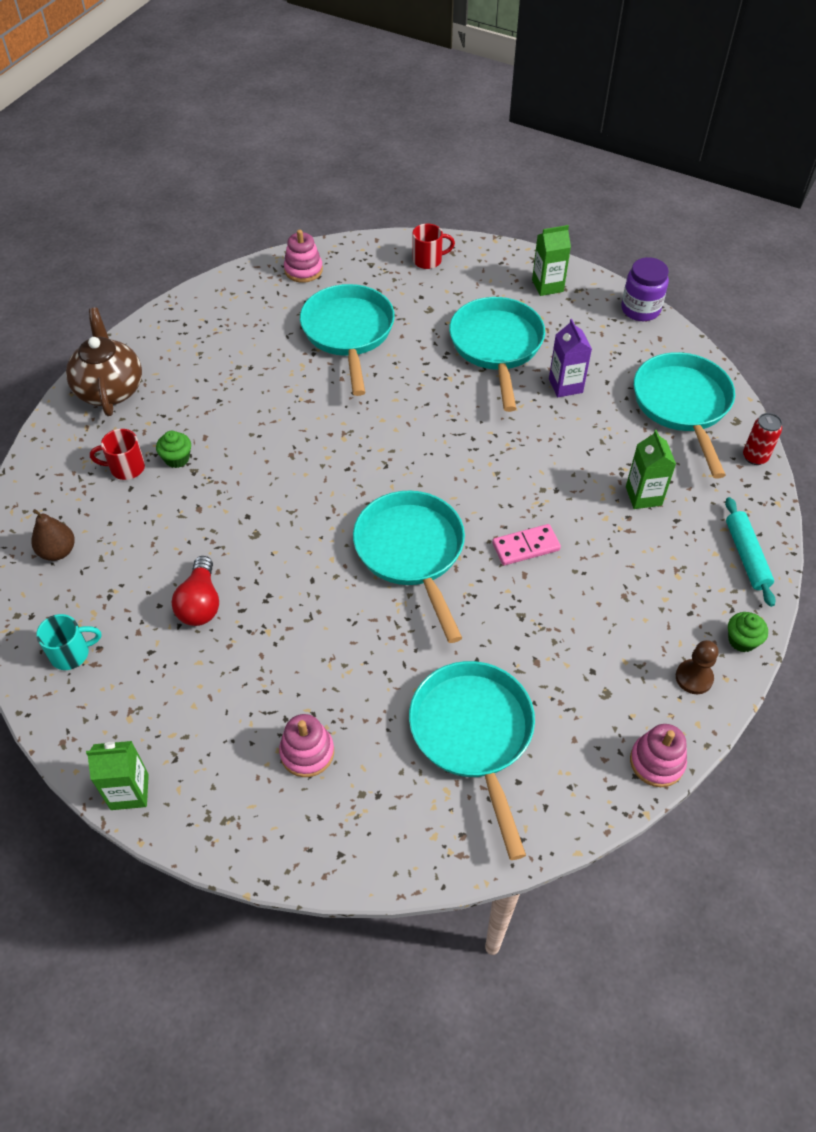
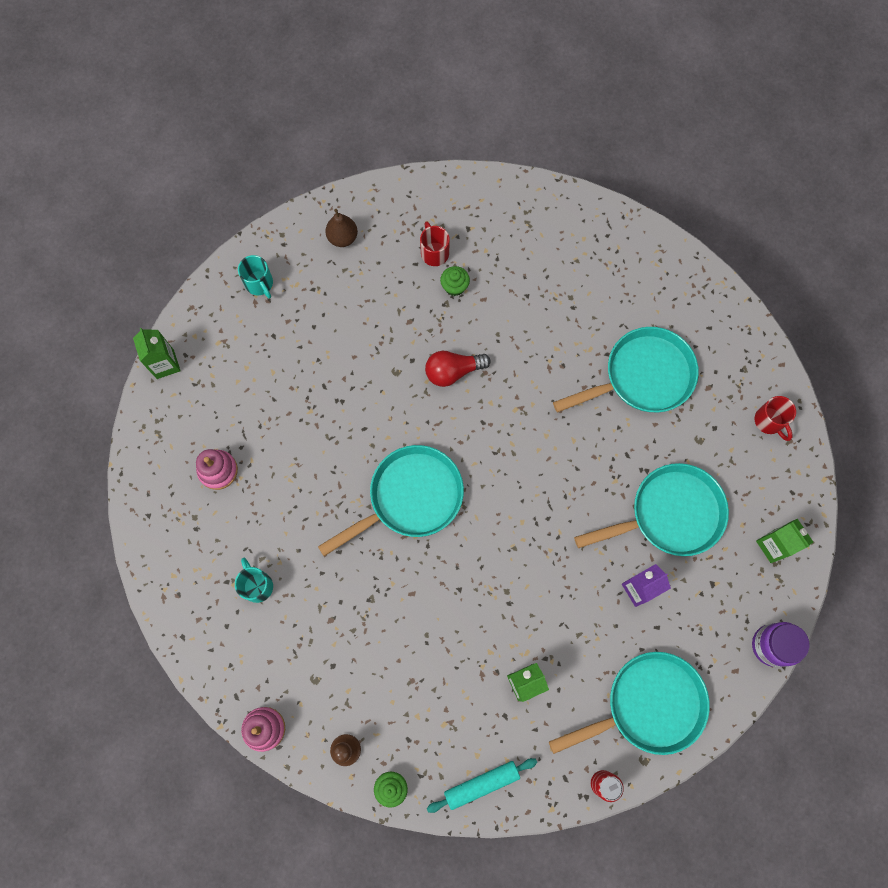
camera: 75 degrees right, 20 degrees up
(110, 389) = (512, 207): brown teapot -> none
(200, 603) = (322, 355): red light bulb -> red light bulb (453, 371)
(303, 270) = (713, 311): pink stacking toy -> none
(473, 735) = (257, 585): turquoise pan -> turquoise mug
(525, 546) = (440, 589): pink domino -> none

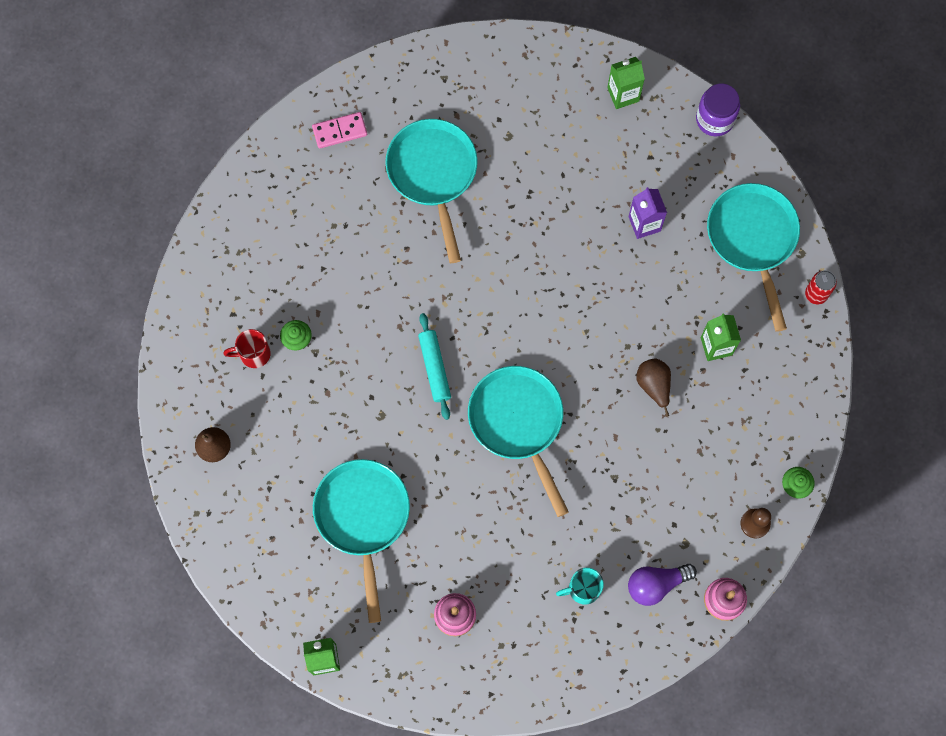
camera: 80 degrees left, 0 degrees up
(260, 284) = (251, 545): turquoise mug -> none
(270, 656) = (656, 584): none -> purple light bulb
(453, 371) = (392, 357): red light bulb -> none
(471, 624) = (654, 385): none -> brown pear
(481, 784) = (802, 402): turquoise rolling pin -> turquoise rolling pin (434, 368)
(665, 285) = (340, 131): none -> pink domino
(670, 514) = (577, 180): turquoise pan -> turquoise pan (363, 518)
(769, 421) = (502, 68): red mug -> none

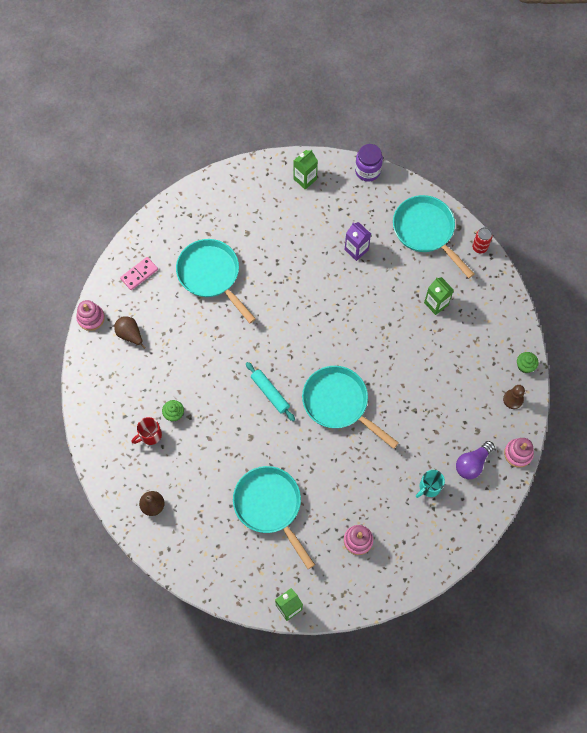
camera: 25 degrees left, 5 degrees down
(250, 163) = (91, 318): none -> pink stacking toy
(654, 385) = (410, 344): brown pear -> brown pear (130, 335)

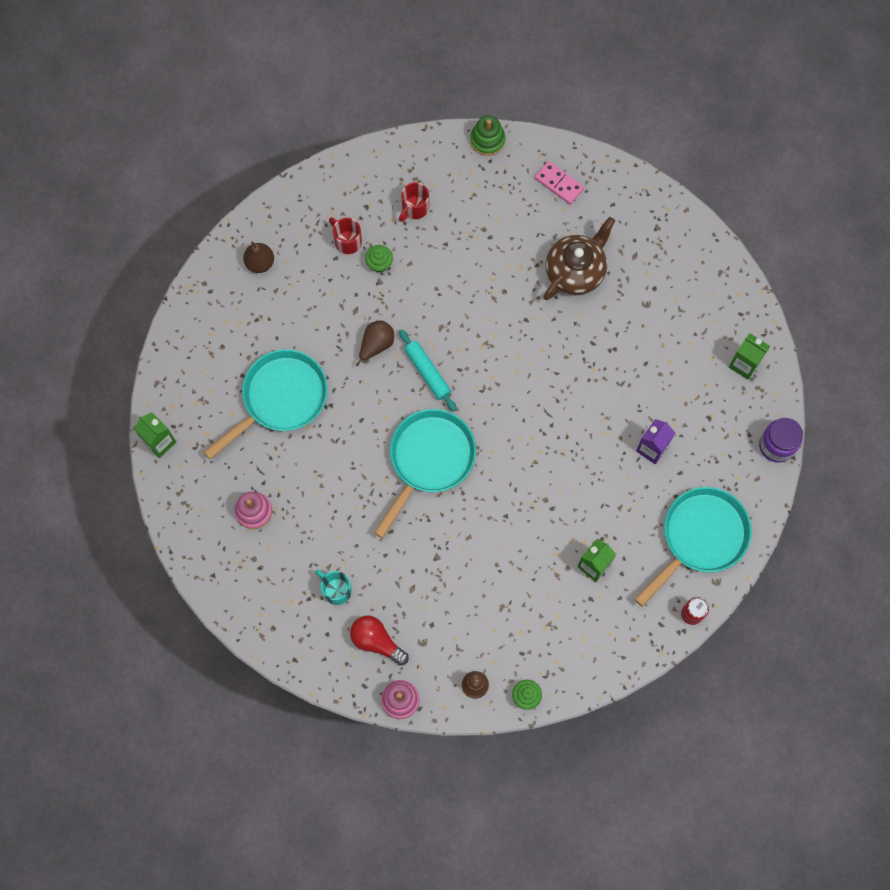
camera: 80 degrees right, 5 degrees up
(91, 318) = (487, 140): pink stacking toy -> green stacking toy
(130, 335) = (474, 190): brown pear -> brown pear (376, 344)
(134, 380) = (414, 208): none -> red mug
(211, 275) = (575, 271): turquoise pan -> brown teapot
(270, 393) = (427, 372): turquoise rolling pin -> turquoise rolling pin turned 75 degrees counterclockwise
(472, 463) = (376, 641): purple light bulb -> red light bulb

